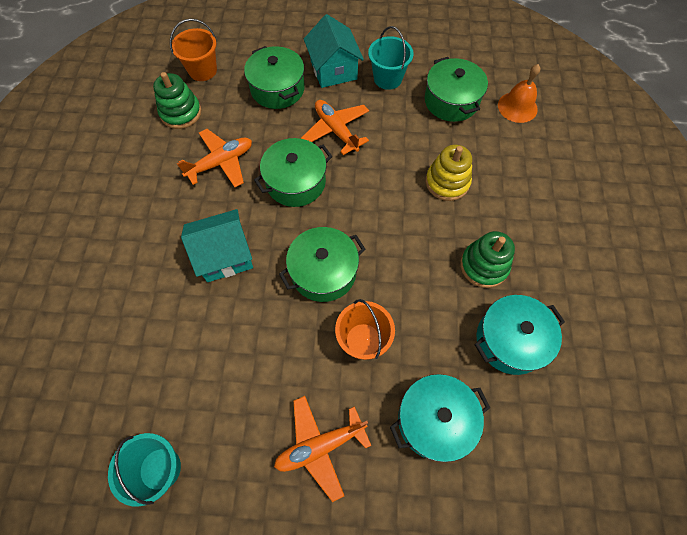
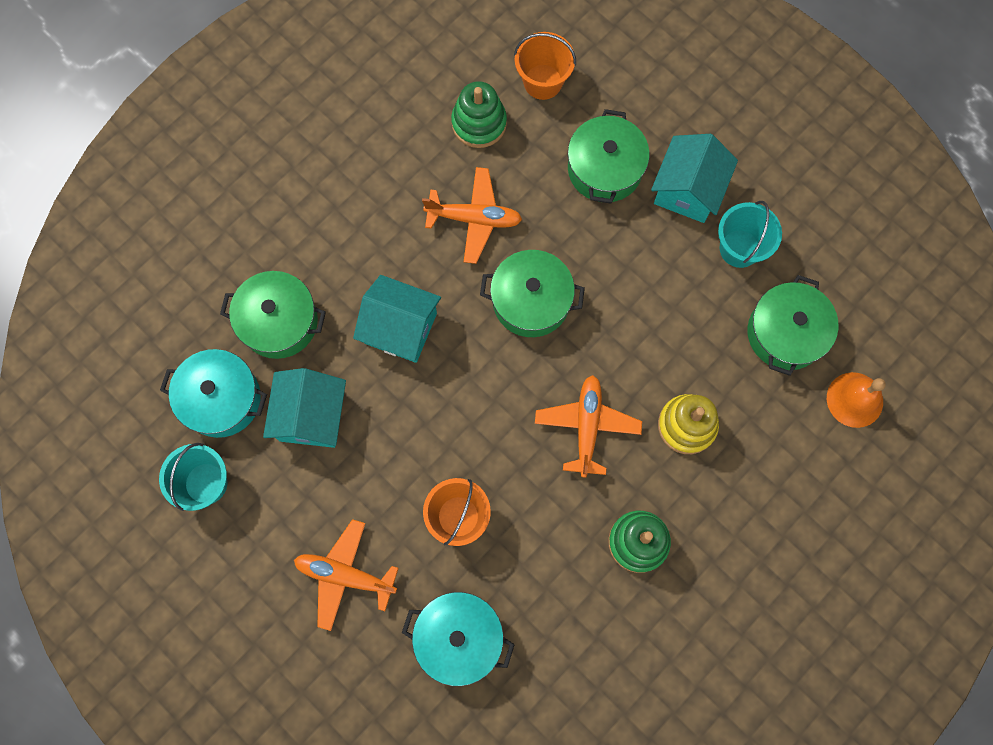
camera: 40 degrees right, 10 degrees up
(206, 356) = (311, 416): none -> turquoise house
(323, 272) = (478, 420): green pot -> green pot (279, 322)
(336, 131) = (624, 272): orange plane -> orange plane (587, 426)
(510, 340) = (593, 631): turquoise pot -> turquoise pot (221, 399)

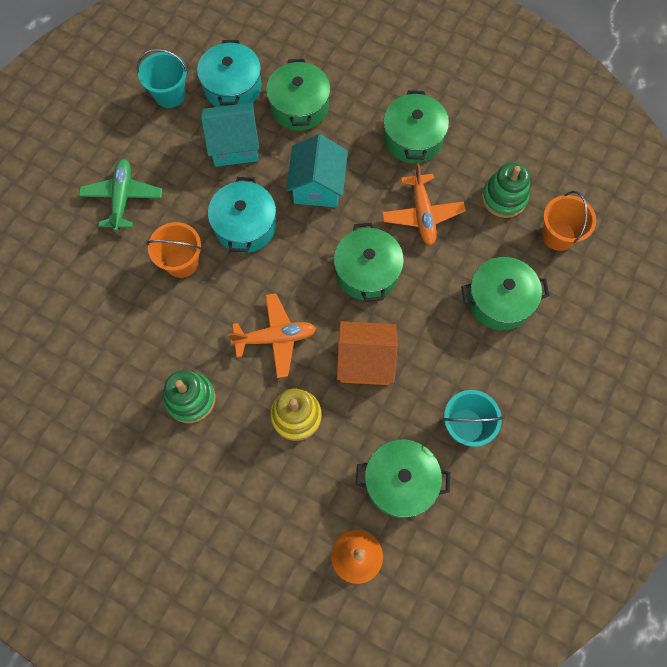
camera: 75 degrees right, 5 degrees down
(345, 575) = (122, 198): orange plane -> green plane
(368, 199) = (413, 138): none -> green pot
(459, 638) = (91, 285): turquoise pot -> turquoise pot (245, 225)
(640, 332) = (365, 361): none -> orange house
(688, 190) = (504, 371): turquoise house -> none

